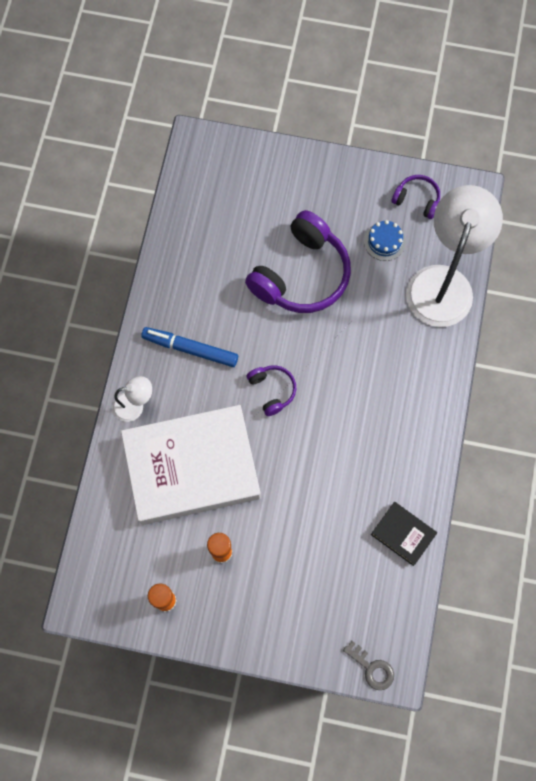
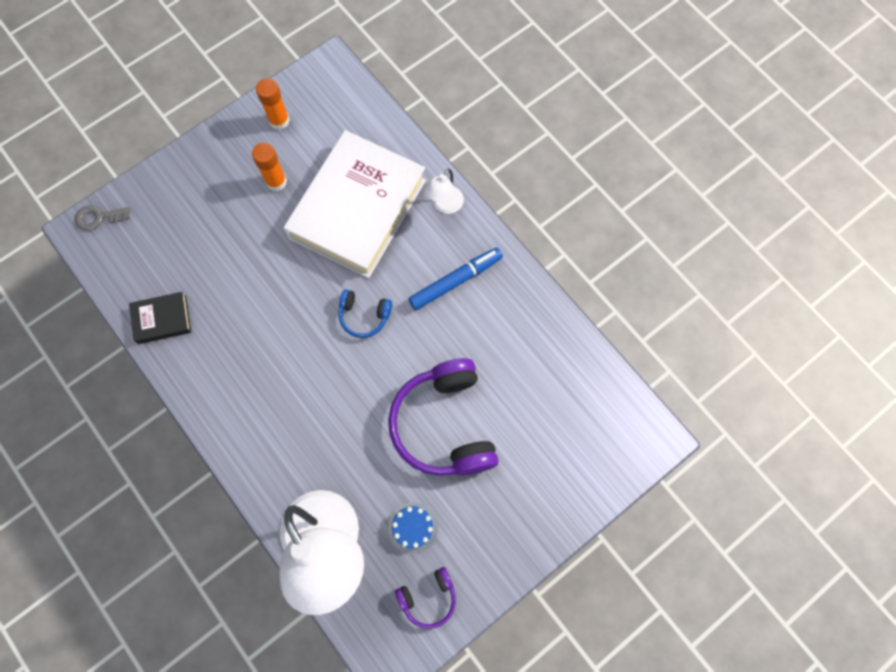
camera: 130 degrees right, 0 degrees up
(272, 390) = (364, 316): purple headphones -> blue headphones

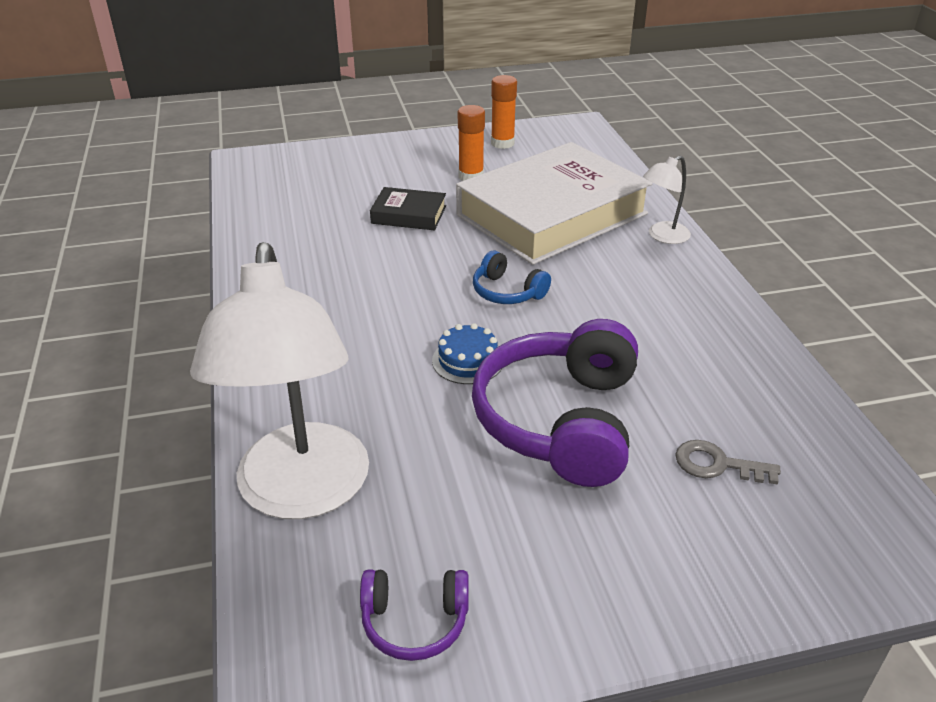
camera: 25 degrees right, 35 degrees down
(98, 217) = (269, 156): grey key -> grey key (717, 464)
(162, 319) = (269, 232): black book -> black book (409, 214)
(413, 527) = (444, 519): blue cake -> blue cake (467, 360)
(456, 281) = (647, 296): blue marker -> none

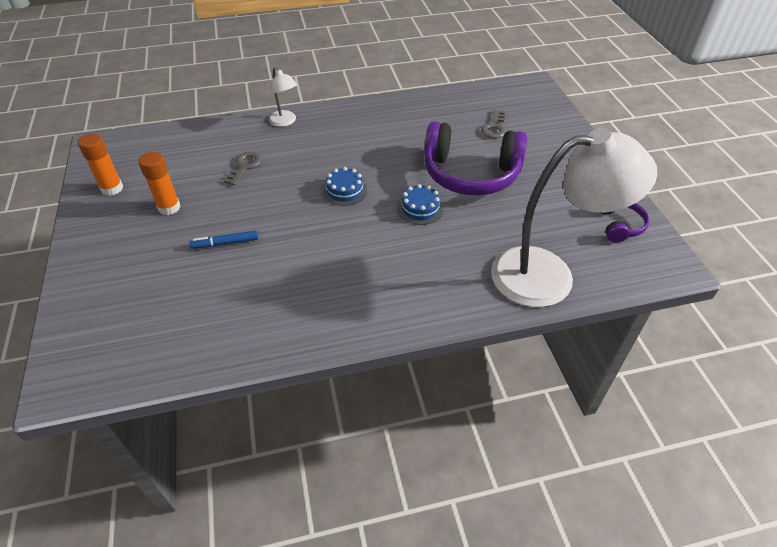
camera: 90 degrees left, 10 degrees up
(409, 214) = (225, 243): black book -> blue marker
(507, 292) = (345, 190): blue headphones -> blue cake
(552, 214) = (245, 166): white book -> grey key

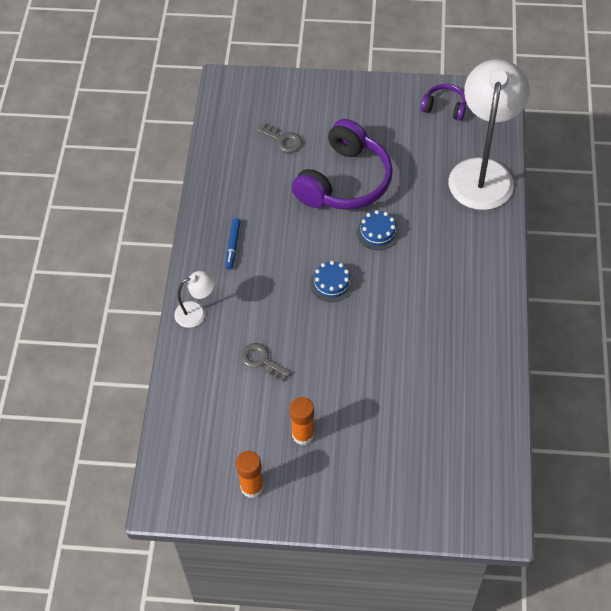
camera: 70 degrees left, 10 degrees up
(225, 243) = (371, 391): blue marker -> blue marker (233, 246)

